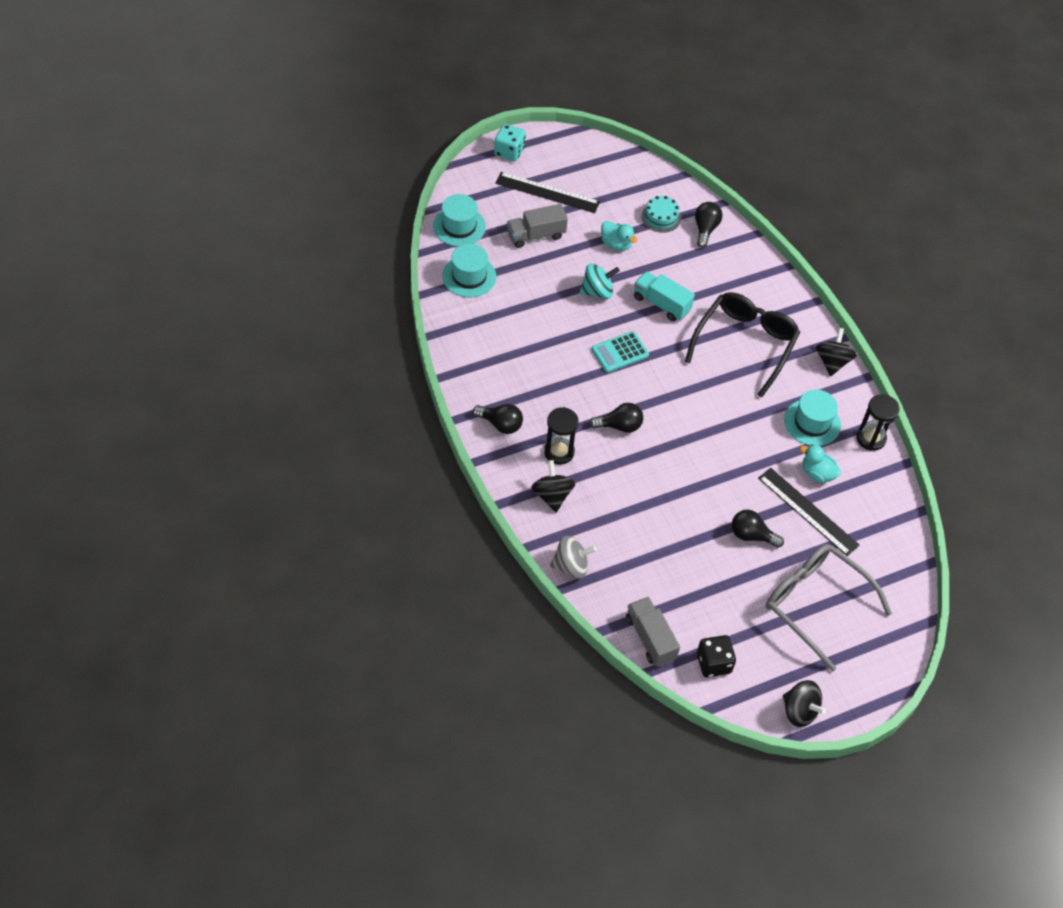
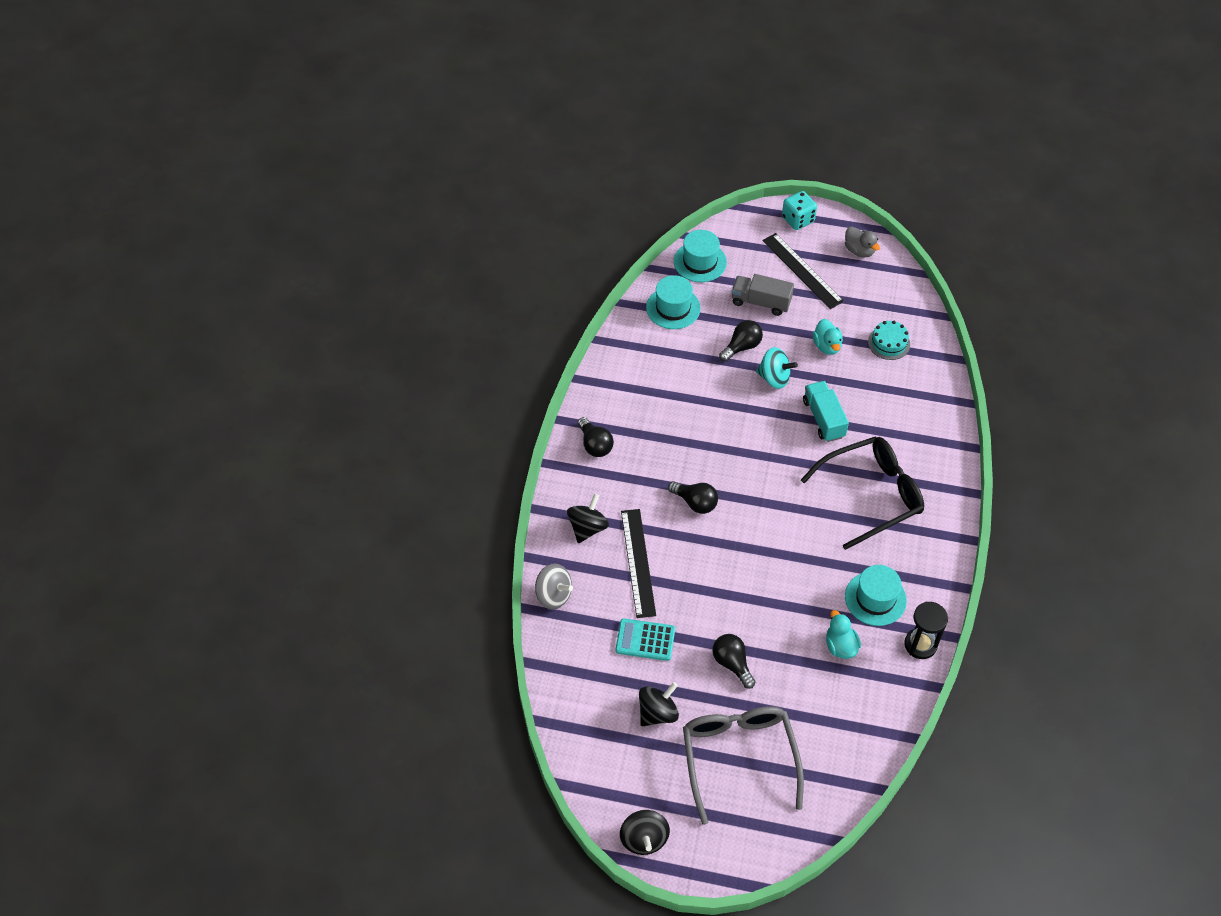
camera: 40 degrees right, 0 degrees up
(559, 452) = (624, 495): black hourglass -> none
(578, 154) = (859, 250): none -> grey duck
(620, 352) = (749, 440): turquoise calculator -> turquoise calculator (645, 640)
(650, 638) = (568, 695): grey truck -> none
(705, 229) = (922, 374): black light bulb -> black light bulb (742, 347)
(713, 663) = (604, 750): black dice -> none
(808, 511) = (802, 673): black ruler -> black ruler (638, 562)
(832, 362) = (943, 556): black spinning top -> black spinning top (657, 713)

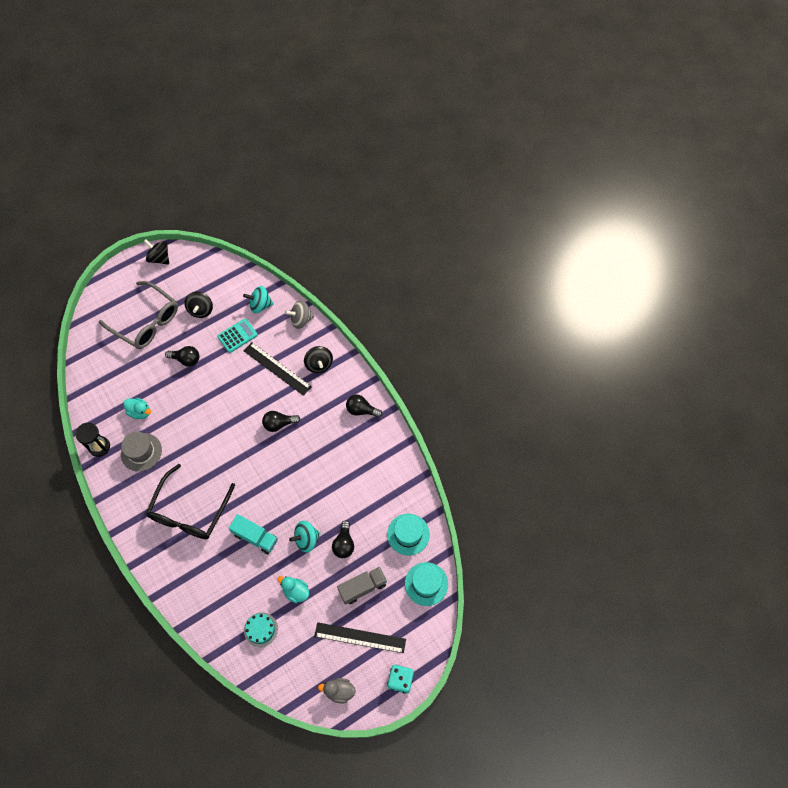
camera: 135 degrees right, 10 degrees up
(581, 655) = (260, 305): none -> turquoise spinning top
(875, 598) = (141, 452): turquoise hat -> grey hat

